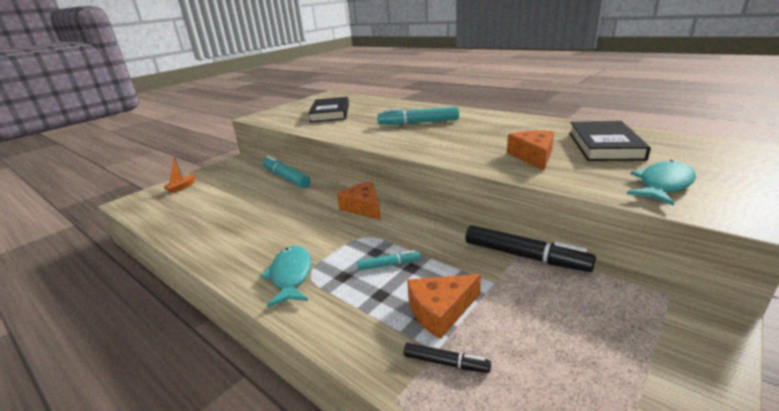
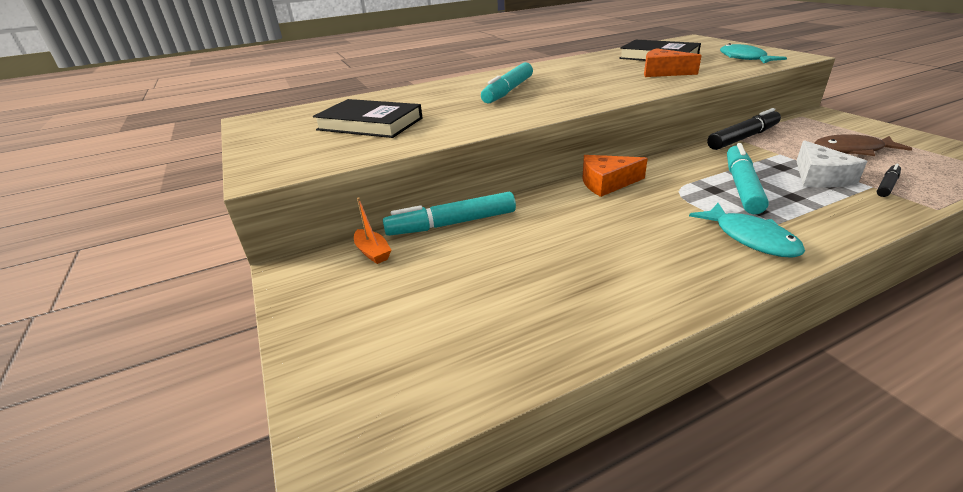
camera: 65 degrees left, 5 degrees up
(182, 187) = (350, 344): orange boat -> orange boat (373, 252)
(291, 275) = (750, 238): turquoise fish -> turquoise fish turned 135 degrees counterclockwise
(389, 265) = (742, 186): turquoise marker -> turquoise marker, size x1.93
(440, 311) = (820, 177): orange cheese -> white cheese
(555, 340) = (852, 150): none -> brown fish

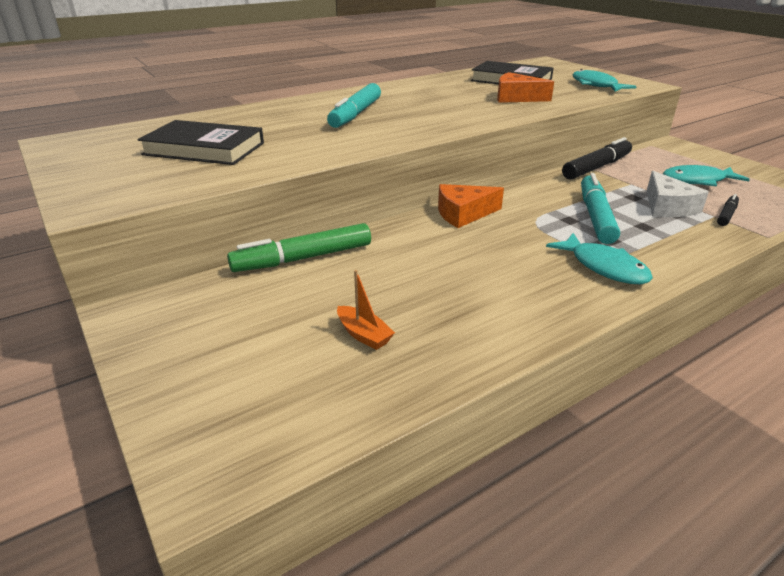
camera: 10 degrees left, 0 degrees up
(373, 252) = (218, 290): orange boat -> orange boat (363, 335)
(452, 224) = (303, 258): turquoise marker -> green marker
(852, 150) = (697, 181): brown fish -> turquoise fish

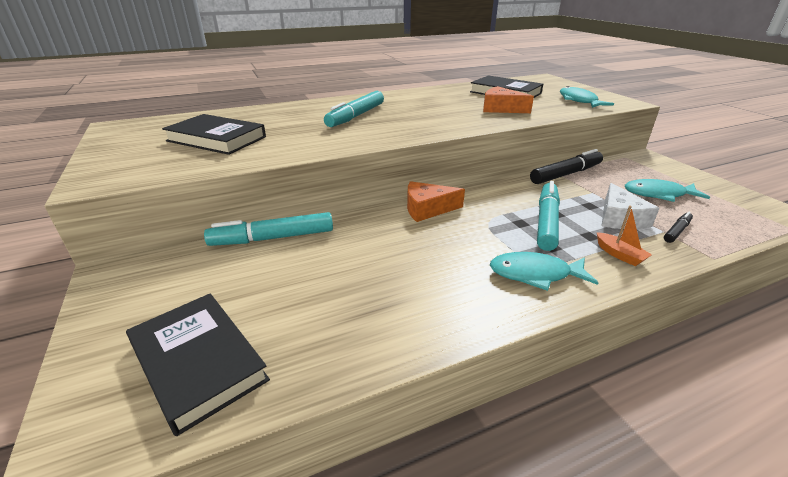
camera: 10 degrees right, 0 degrees up
(291, 385) = (198, 362): none -> black book
(303, 258) = (273, 238): green marker -> turquoise marker
(363, 335) = (285, 319): orange boat -> orange boat (619, 255)
(604, 267) = (535, 274): turquoise fish -> turquoise fish turned 120 degrees clockwise

